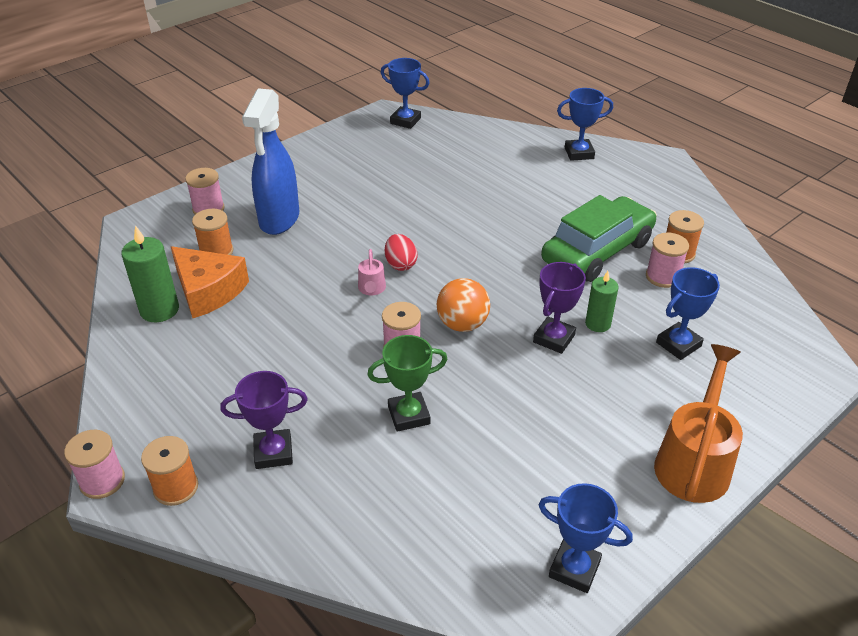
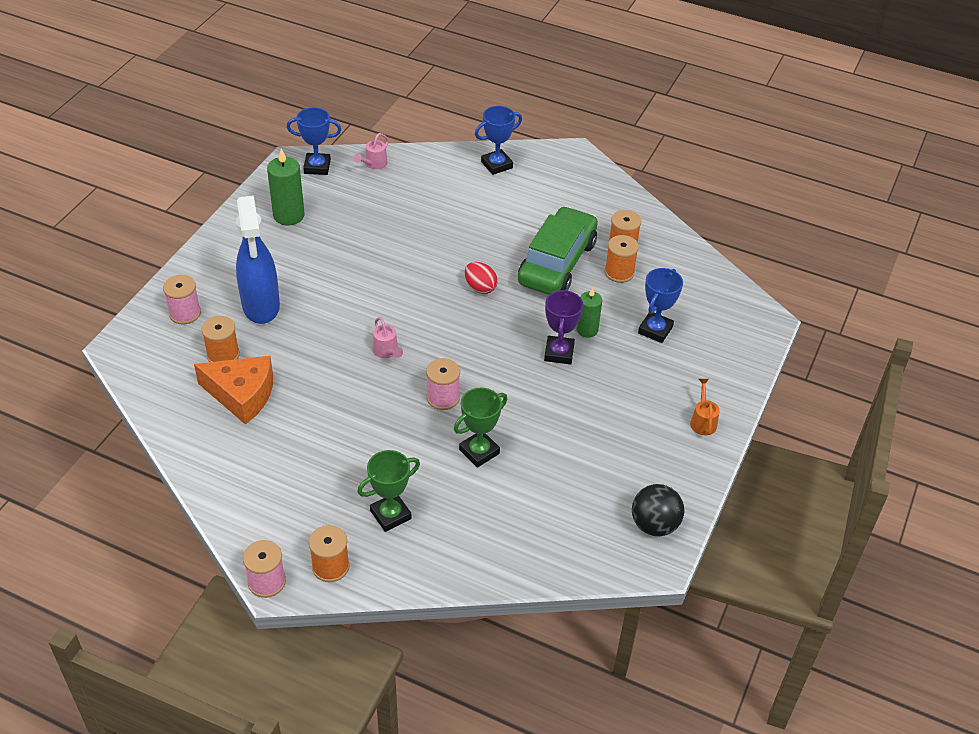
camera: 25 degrees left, 5 degrees up
(159, 310) = (209, 425): green candle -> green candle (288, 215)
(273, 452) = (390, 515): purple trophy -> green trophy
(400, 264) = (398, 321): red egg -> red egg (480, 288)
(459, 129) = (373, 164): none -> pink watering can
(462, 324) = (480, 362): orange ball -> none
(574, 569) = (654, 525): blue trophy -> black ball
(662, 276) = (619, 272): pink spool -> orange spool
(694, 461) = (703, 421): orange watering can -> orange watering can, size x0.47

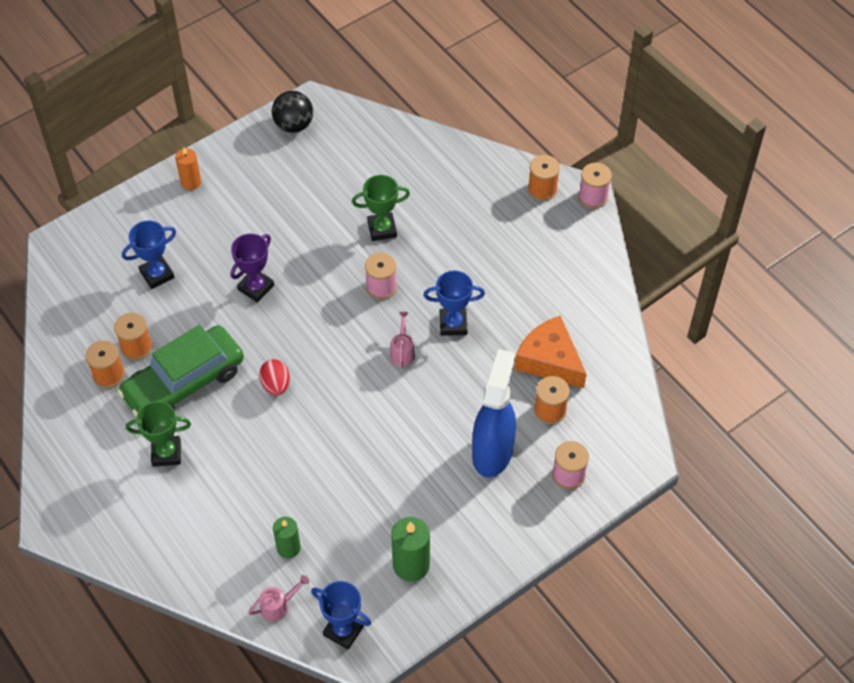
camera: 150 degrees left, 10 degrees up
(390, 515) = (479, 208): green trophy -> green trophy (166, 453)
(496, 165) = (146, 542): blue trophy -> blue trophy (453, 324)
(587, 330) = (214, 299): green candle -> green candle (288, 547)
(703, 421) = (191, 182): orange watering can -> orange candle

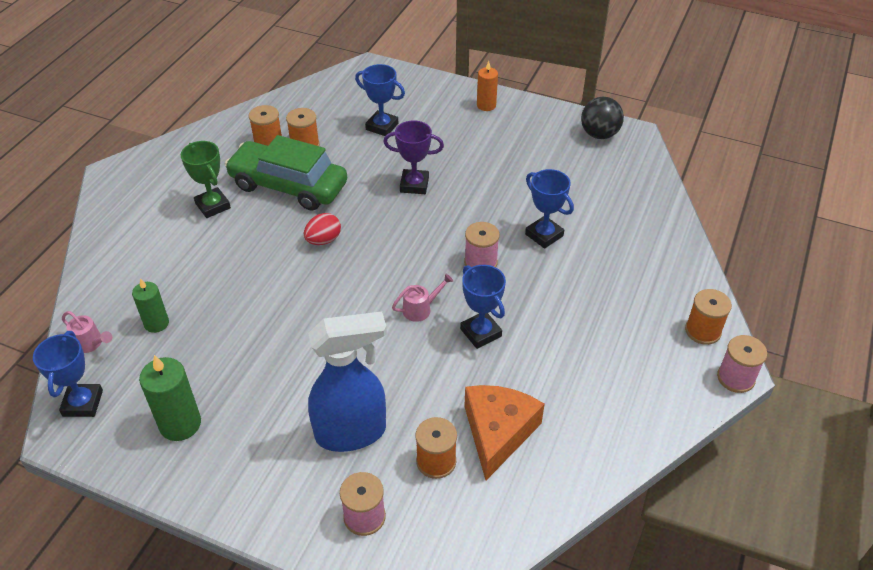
camera: 60 degrees right, 10 degrees down
(382, 229) = (544, 235): green trophy -> blue trophy

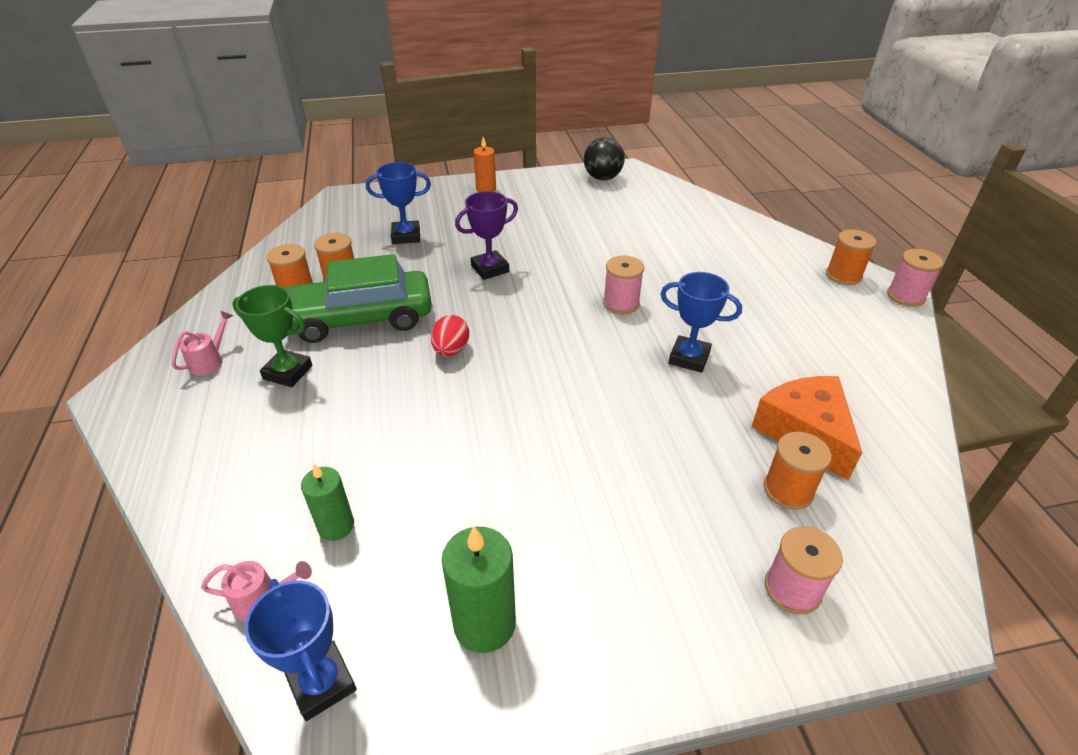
camera: 35 degrees left, 5 degrees down
(352, 432) = (682, 512): blue spray bottle -> none
(421, 309) = (614, 364): pink watering can -> pink watering can (210, 361)
(544, 235) = (647, 261): blue trophy -> none

